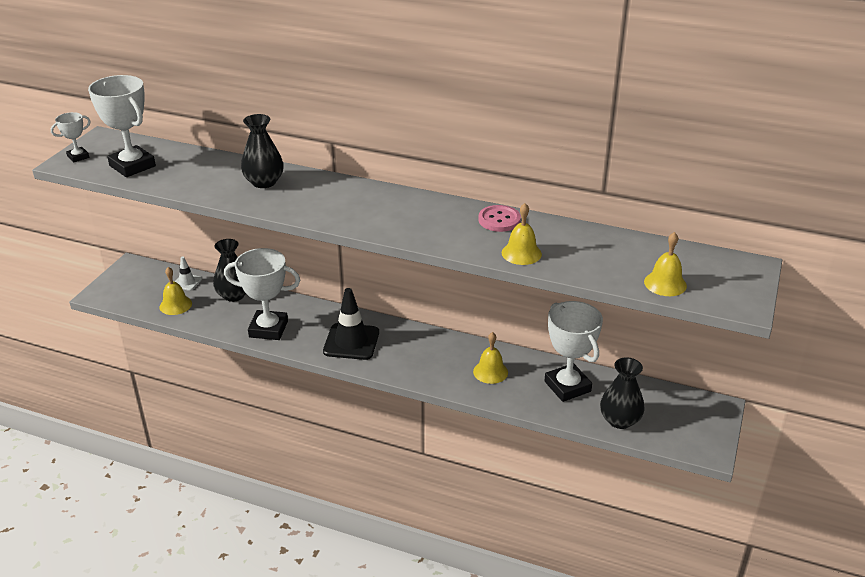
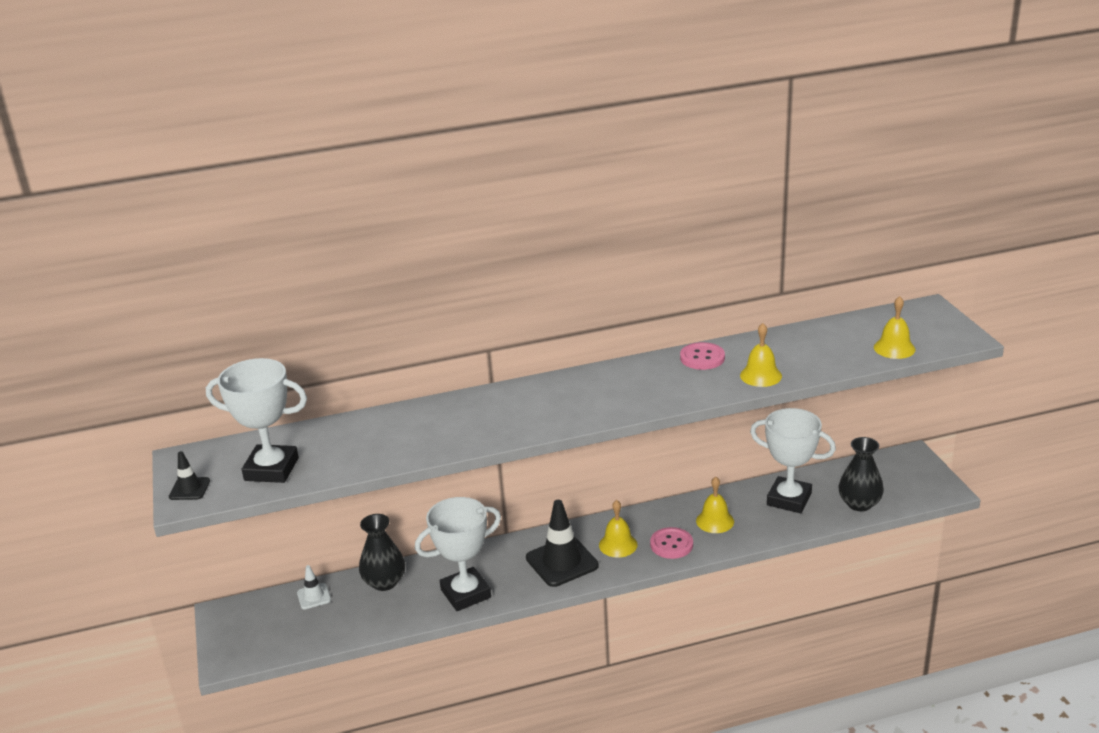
camera: 35 degrees left, 5 degrees down
(78, 157) = (189, 489): white trophy -> black traffic cone
(175, 305) = (333, 624): yellow bell -> yellow bell (618, 545)
(264, 182) = (441, 421): black vase -> none
(438, 371) = (671, 544): none -> pink button

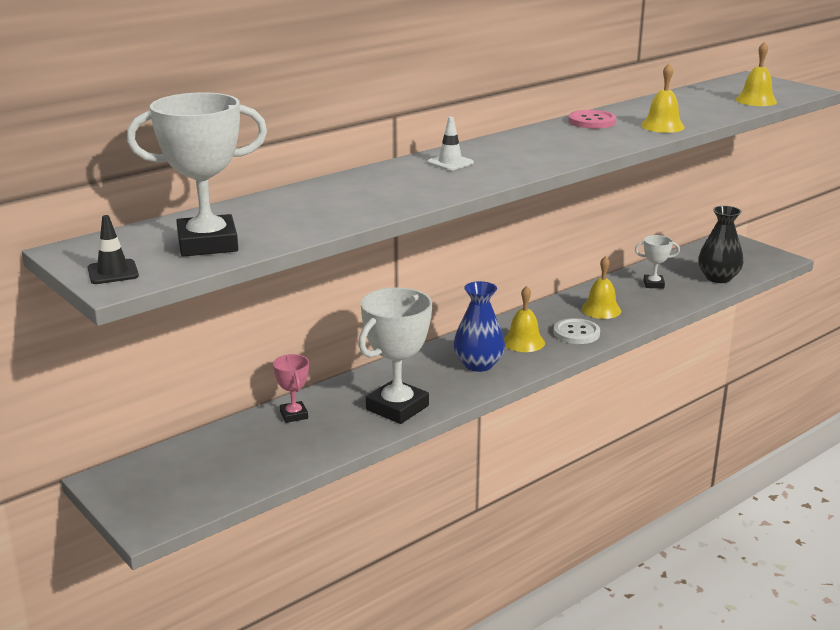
camera: 25 degrees left, 5 degrees down
(314, 596) = (217, 443): white traffic cone -> white traffic cone (450, 163)
(384, 582) = (294, 415): black vase -> pink trophy
(562, 562) = (478, 364): black traffic cone -> blue vase
(671, 544) = (576, 333): pink button -> white button
(789, 499) = (653, 284): white trophy -> white trophy, size x0.51

